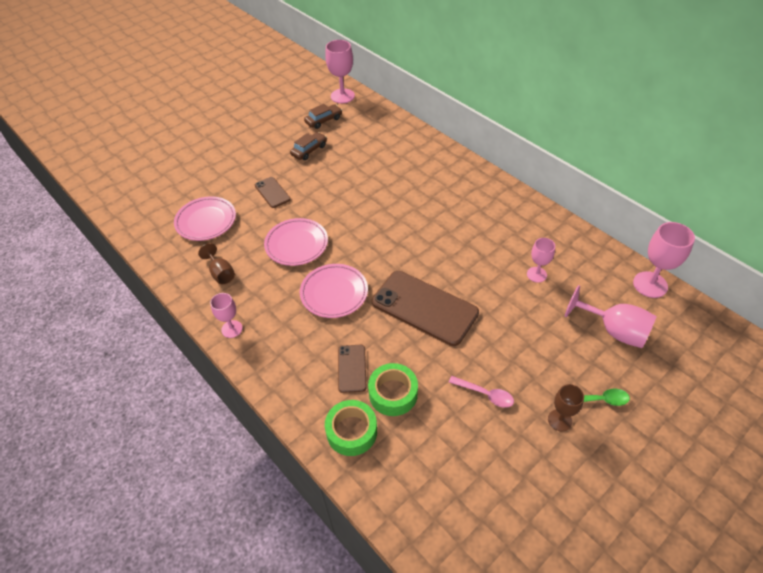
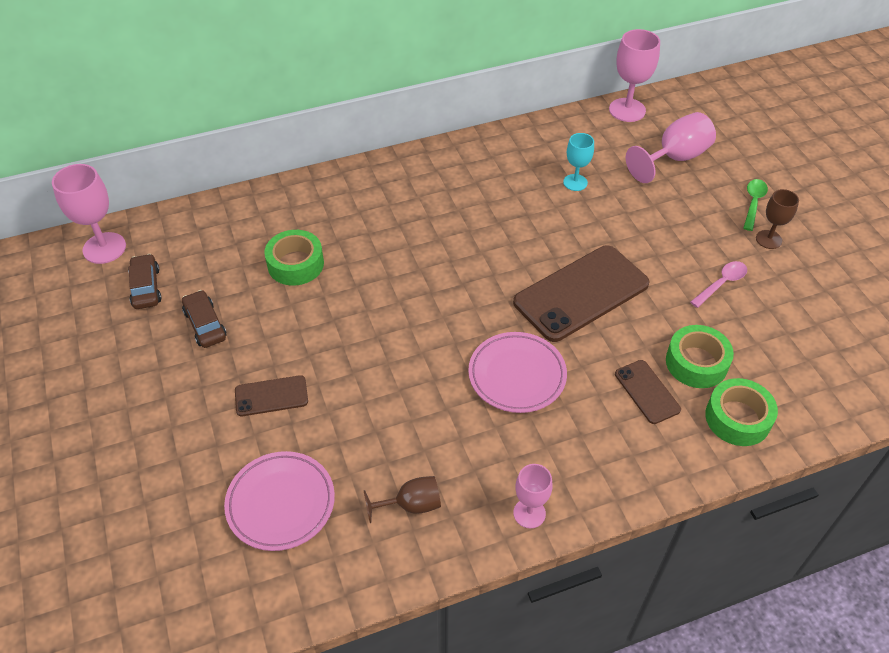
camera: 70 degrees left, 0 degrees up
(296, 244) = (403, 394): pink plate -> none
(352, 368) = (647, 392): brown phone -> brown phone turned 45 degrees clockwise
(371, 166) = (295, 264): none -> green tape
(536, 274) = (575, 182): pink goblet -> turquoise goblet

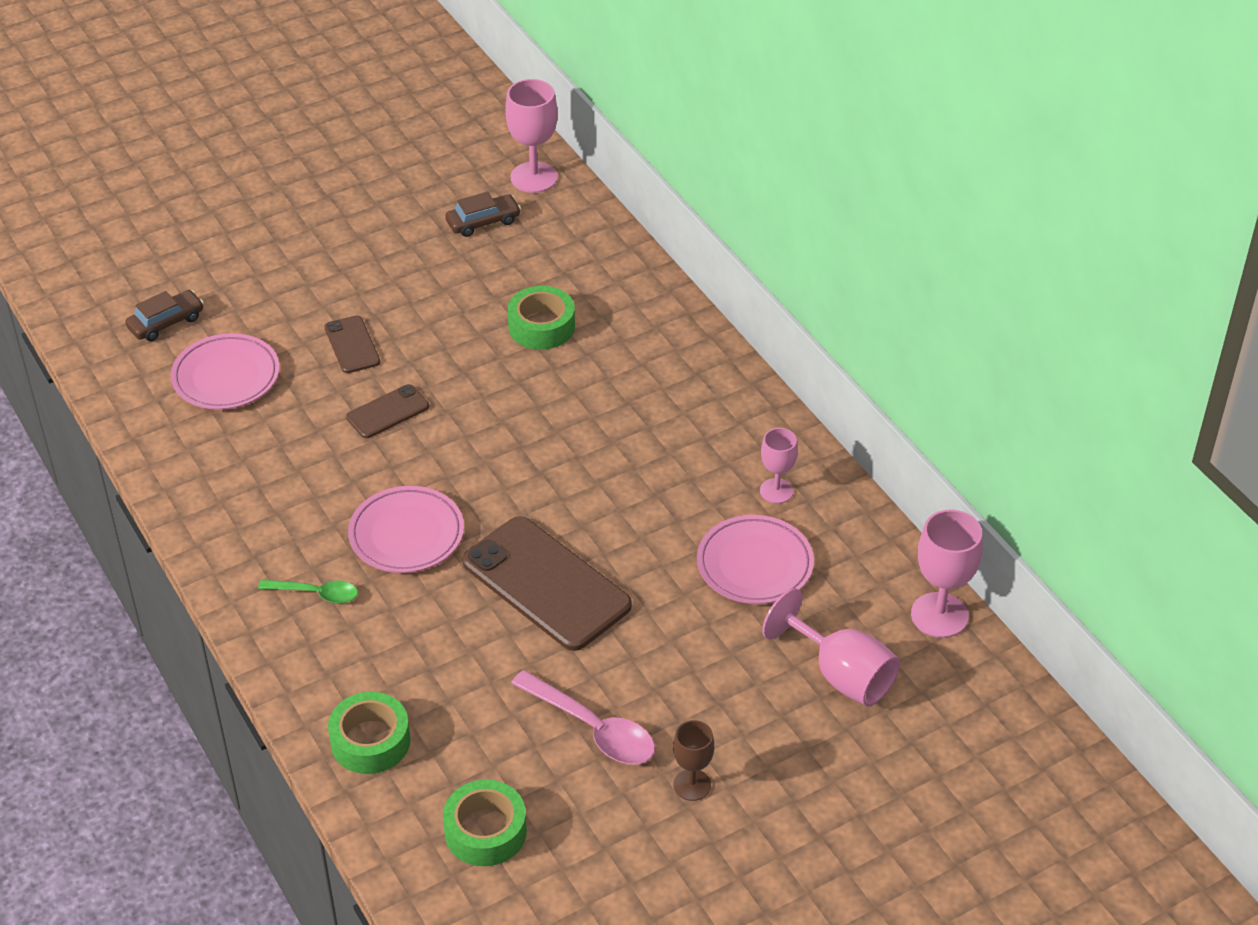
camera: 80 degrees right, 5 degrees down
(205, 324) = (439, 277): brown car -> brown car (166, 323)
(411, 505) = (231, 470): brown goblet -> none
(529, 513) = (227, 561): pink goblet -> pink goblet (776, 491)
(575, 182) = (754, 565): turquoise goblet -> pink plate
(647, 392) = (399, 653): brown phone -> brown phone (387, 412)
(696, 363) = (450, 701): green tape -> green tape (485, 831)
(721, 284) = (592, 728): pink spoon -> pink spoon, size x1.61
(753, 203) = (766, 769): green spoon -> green spoon (316, 594)

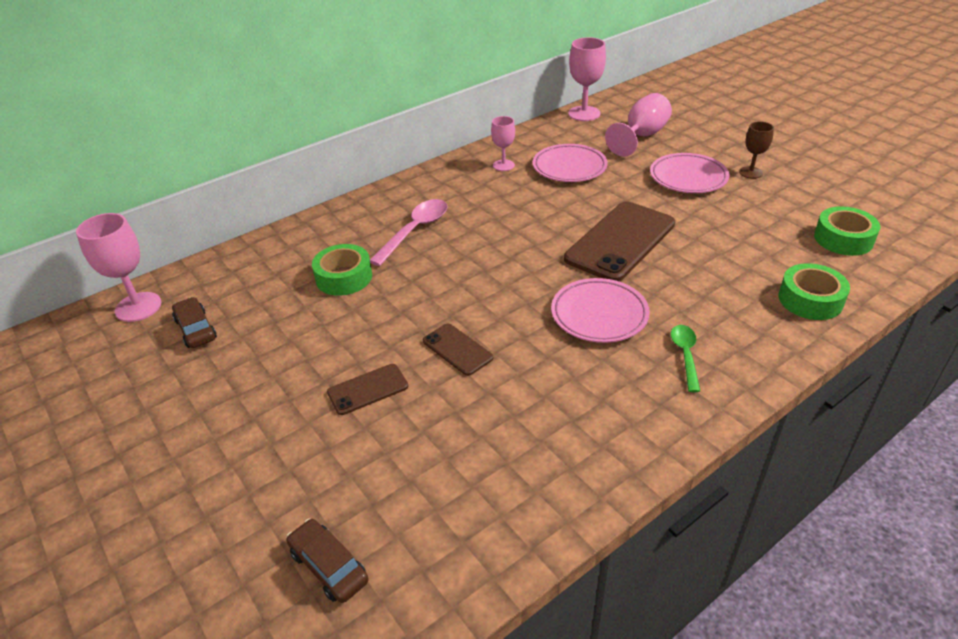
camera: 95 degrees left, 5 degrees down
(226, 377) = (421, 482): pink plate -> pink plate (688, 177)
(592, 728) = (733, 209): pink spoon -> pink spoon (414, 231)

